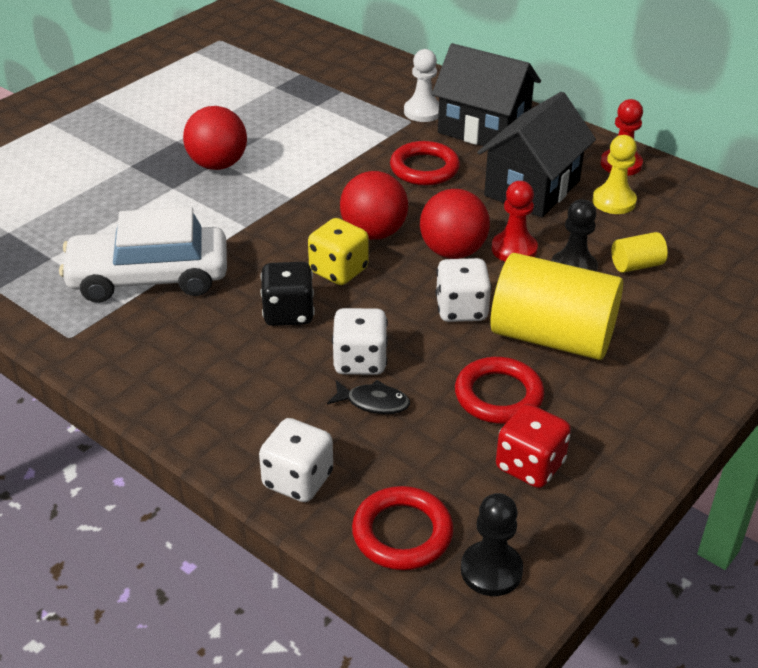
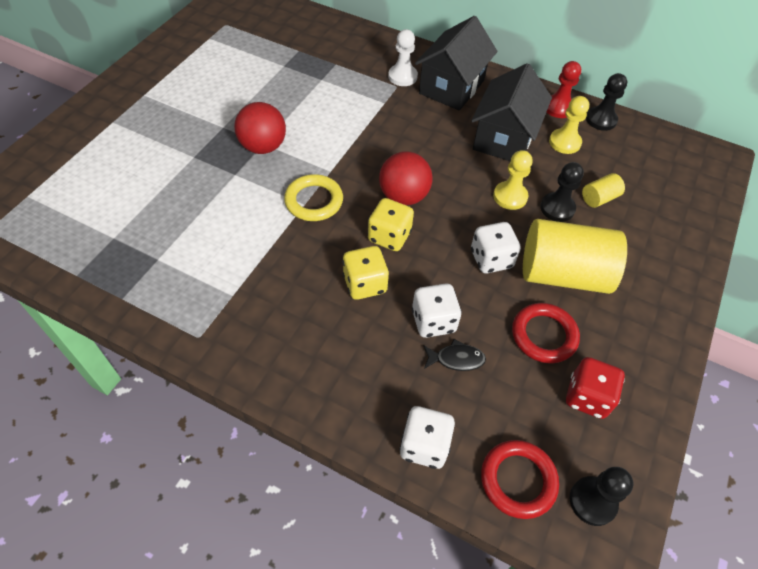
camera: 15 degrees left, 15 degrees up
(149, 278) = (244, 267): white car -> none
(258, 224) = (314, 201): none -> yellow ring
(288, 313) = (365, 284): black dice -> yellow dice
(424, 168) = (421, 130): red ring -> none
(453, 251) = (467, 205): red ball -> none
(483, 128) = (451, 87): black house -> black house turned 75 degrees counterclockwise
(514, 249) = (510, 196): red pawn -> yellow pawn
(676, 183) = (601, 120): none -> black pawn

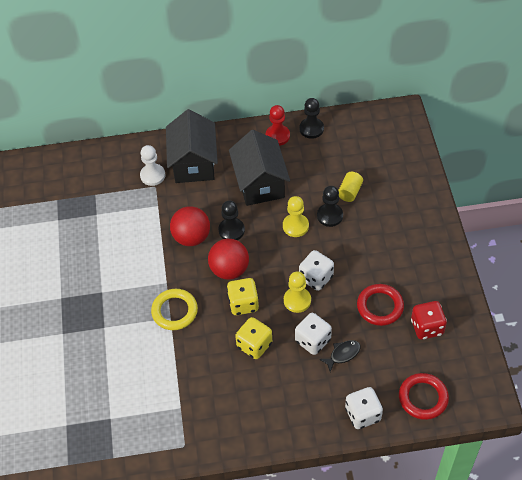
camera: 30 degrees left, 0 degrees up
(263, 147) = (104, 294): red ball -> red ball (191, 237)
(563, 274) = (364, 259): yellow cylinder -> none
(564, 142) = (300, 162): yellow pawn -> yellow pawn (297, 300)
(592, 501) = (466, 382): black pawn -> black pawn (231, 230)

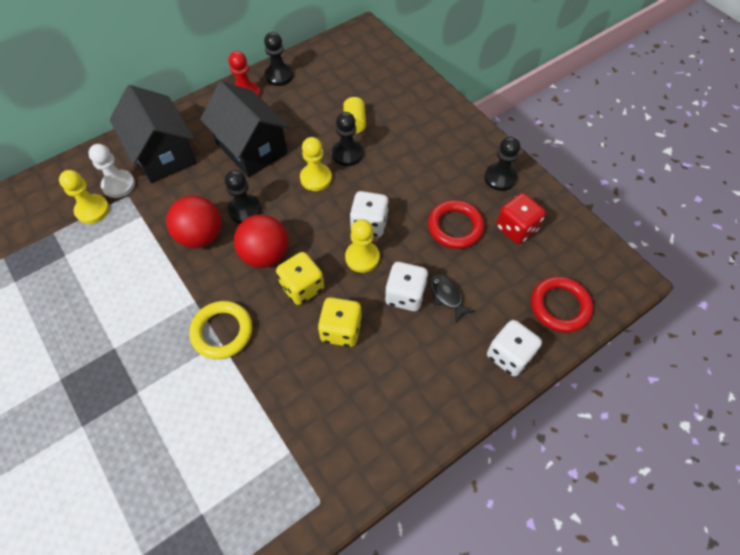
camera: 30 degrees left, 5 degrees up
(127, 188) = (92, 210): none -> yellow pawn
(343, 354) = (447, 296): black fish -> black fish turned 60 degrees counterclockwise
(439, 283) = (500, 178): none -> black pawn

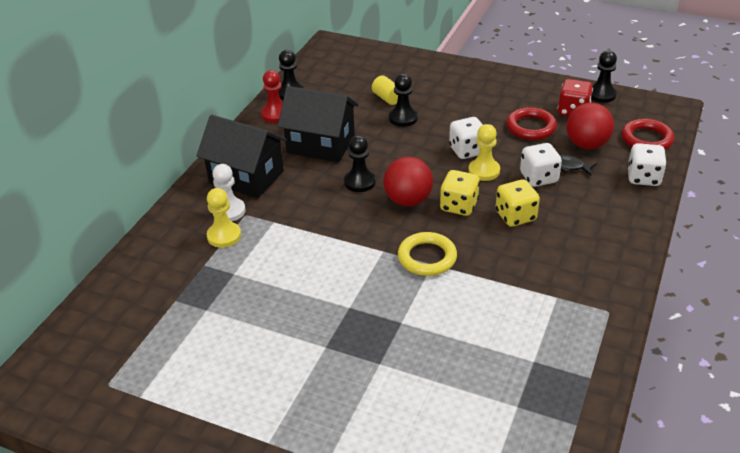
camera: 30 degrees left, 20 degrees down
(201, 236) = (341, 212): red ball -> red ball (586, 144)
(316, 178) = (395, 141): yellow pawn -> none
(500, 178) = (531, 89): black pawn -> black pawn (601, 95)

